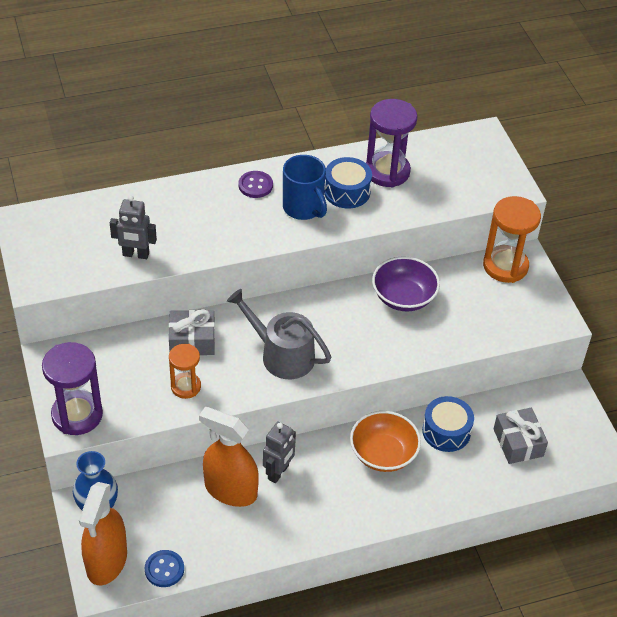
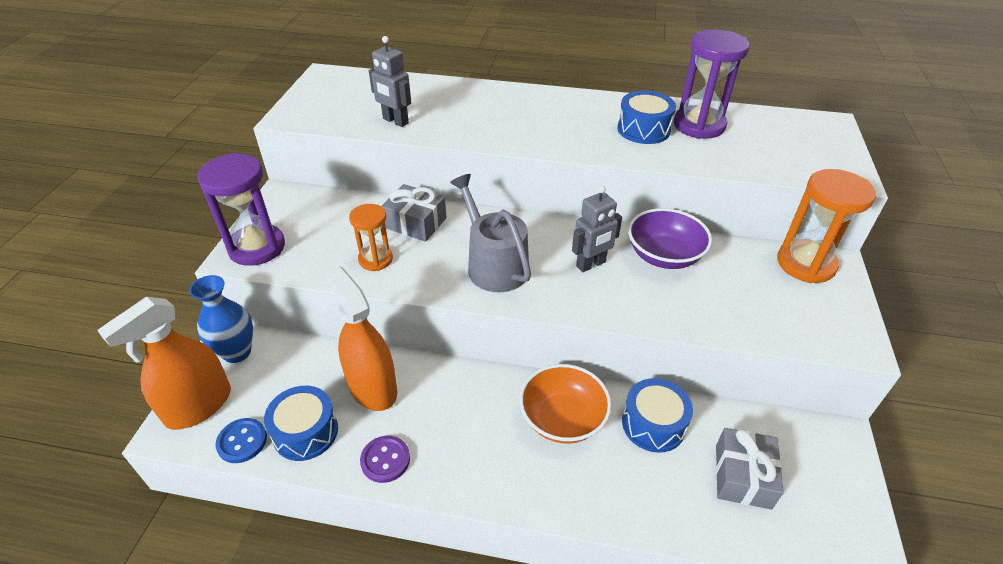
camera: 30 degrees right, 5 degrees down
(206, 542) = (305, 432): none -> blue drum
(255, 185) = (552, 103): purple button -> purple button (385, 460)
(278, 472) = (434, 390): grey robot -> grey robot (591, 264)
(303, 208) = (588, 130): blue mug -> none

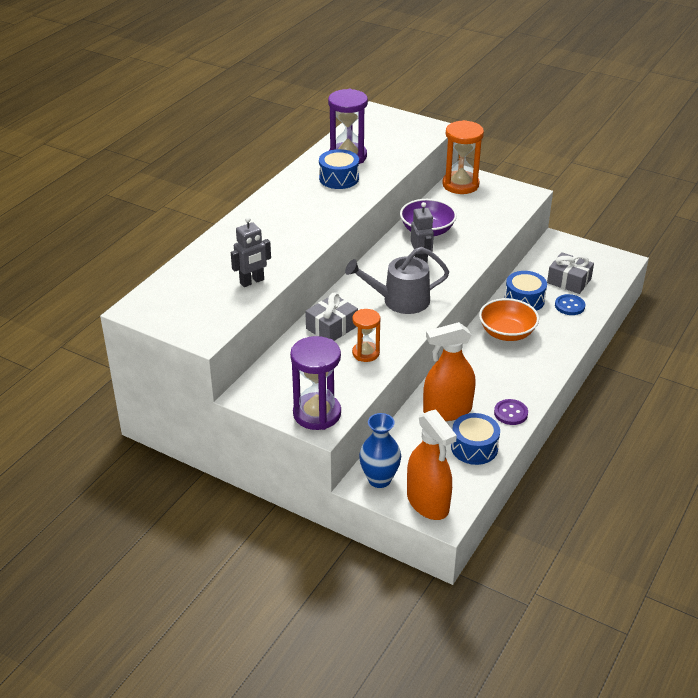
camera: 70 degrees left, 5 degrees down
(242, 441) = (470, 480): blue button -> blue button (569, 306)

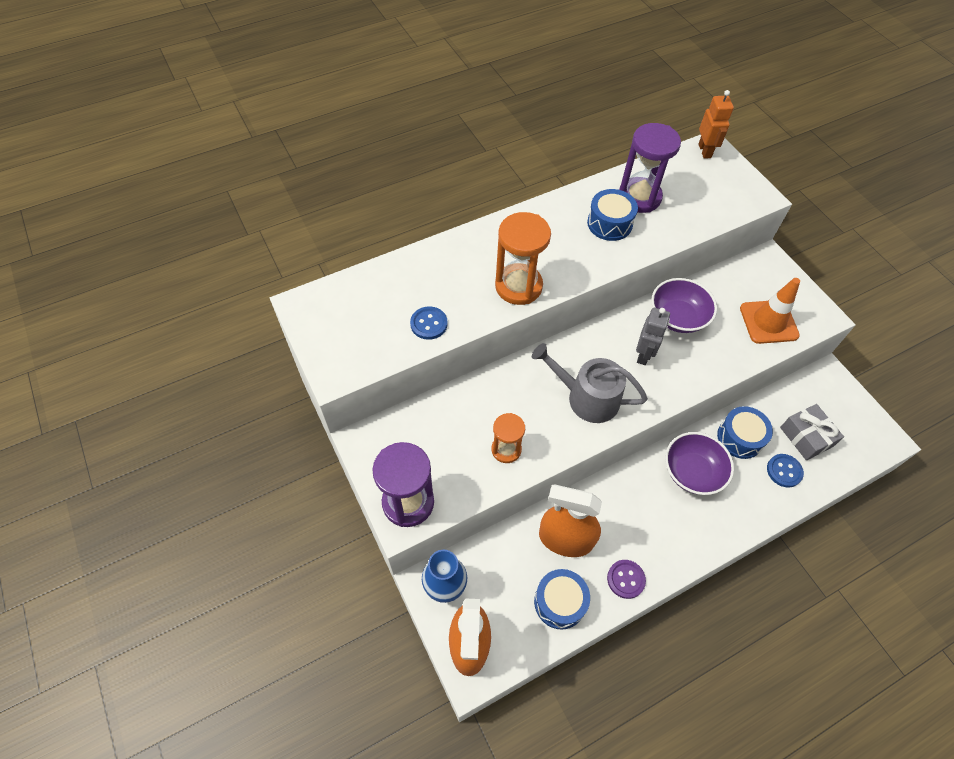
camera: 30 degrees right, 20 degrees up
(252, 282) = (429, 324): grey robot -> blue button
(331, 327) = (497, 398): grey gift -> none
(372, 115) = (705, 151): none -> orange robot
(460, 185) = (755, 270): orange hourglass -> orange hourglass (518, 286)
(493, 210) = (768, 322): none -> orange traffic cone
(507, 333) = (692, 472): orange bowl -> purple bowl

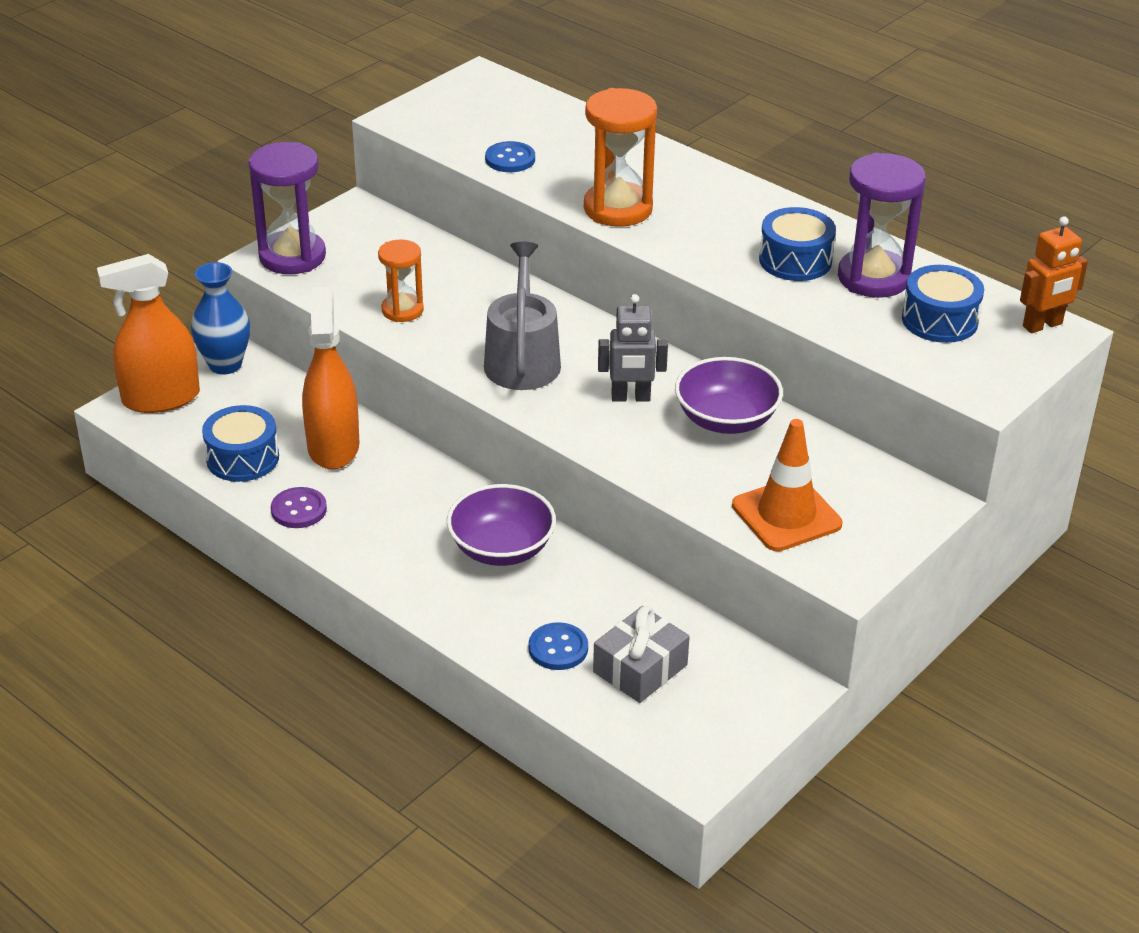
camera: 70 degrees right, 20 degrees down
(740, 438) = (593, 592): blue drum -> blue drum (939, 320)

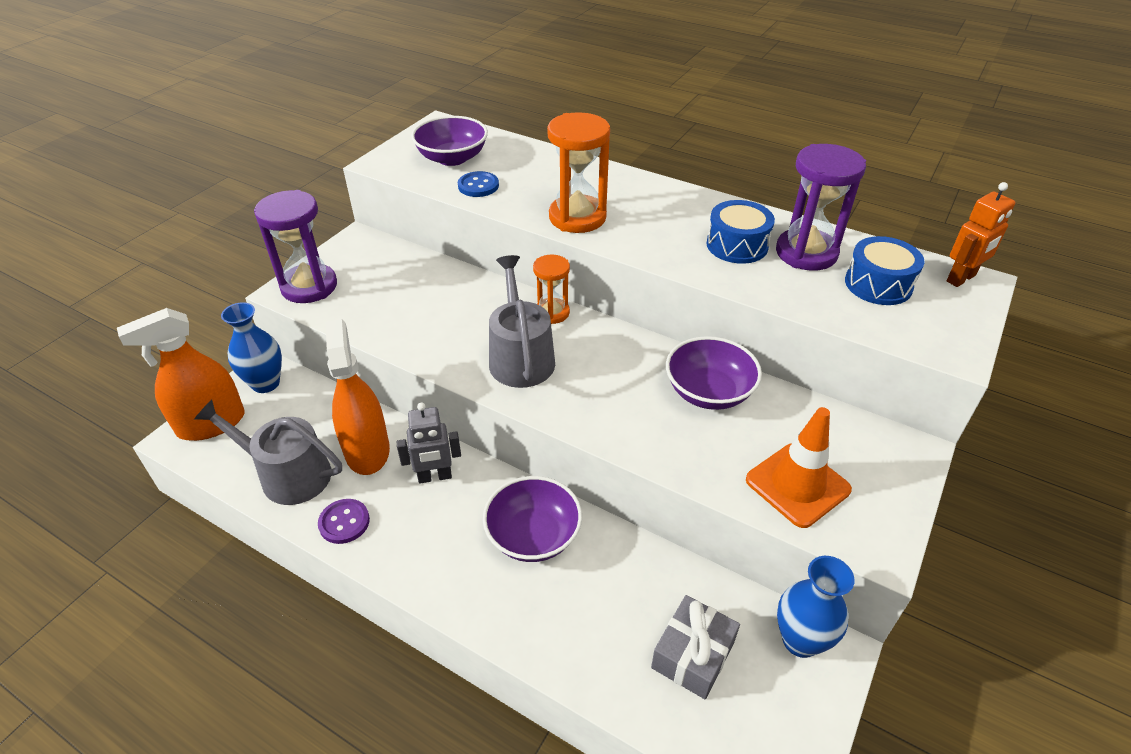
camera: 10 degrees left, 5 degrees up
(242, 458) = (288, 474): blue drum -> grey watering can
(402, 310) = (409, 324): orange hourglass -> orange hourglass (552, 313)
(486, 121) = (452, 158): none -> purple bowl
(558, 648) = (611, 644): blue button -> none
(630, 398) = (622, 381): grey robot -> grey robot (435, 477)
(759, 673) = (800, 640): none -> blue vase

